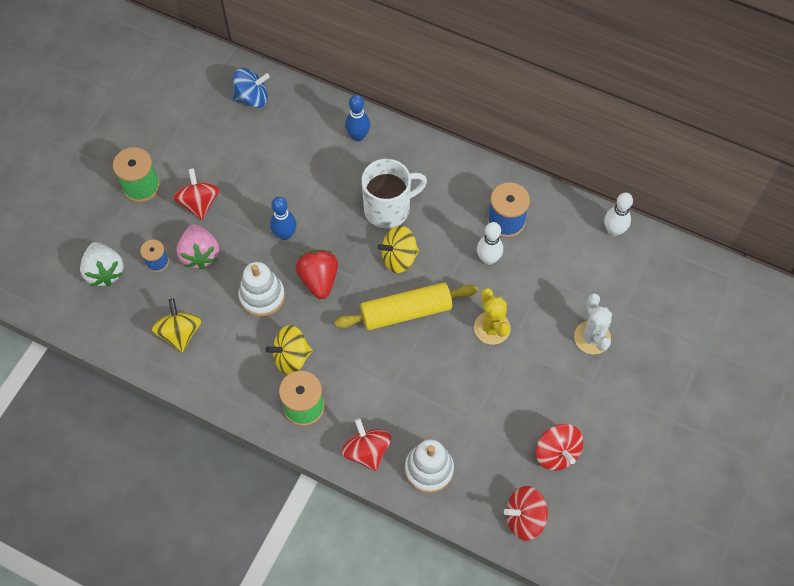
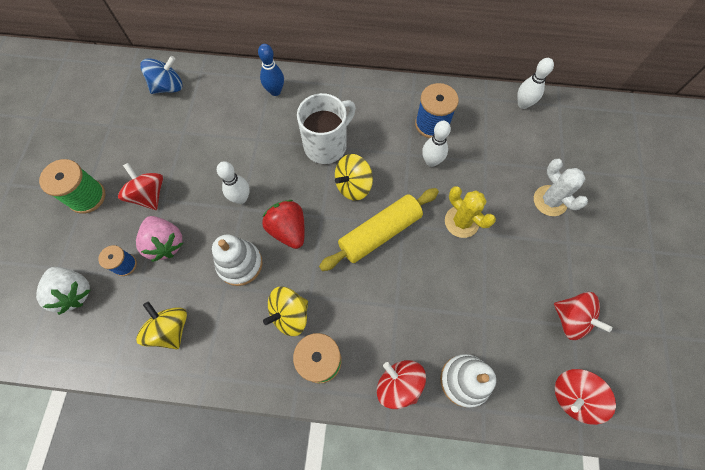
camera: 20 degrees left, 5 degrees up
(285, 234) = (241, 198): blue bowling pin -> white bowling pin

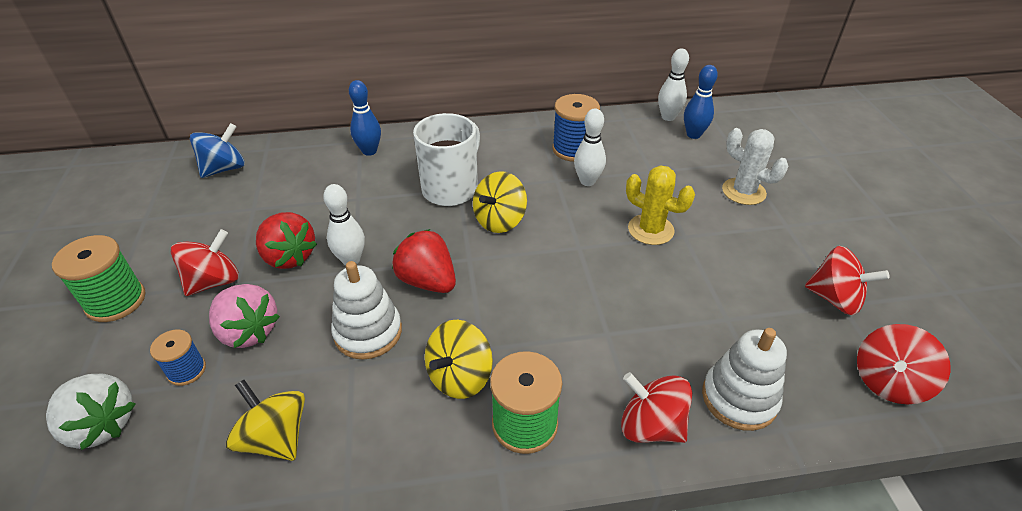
camera: 15 degrees left, 25 degrees down
(149, 195) = (214, 281): red spinning top -> red spinning top turned 90 degrees clockwise
(200, 185) = (289, 257): none -> red strawberry
(379, 233) = (552, 260): yellow rolling pin -> none
(536, 129) = (693, 134): none -> blue bowling pin

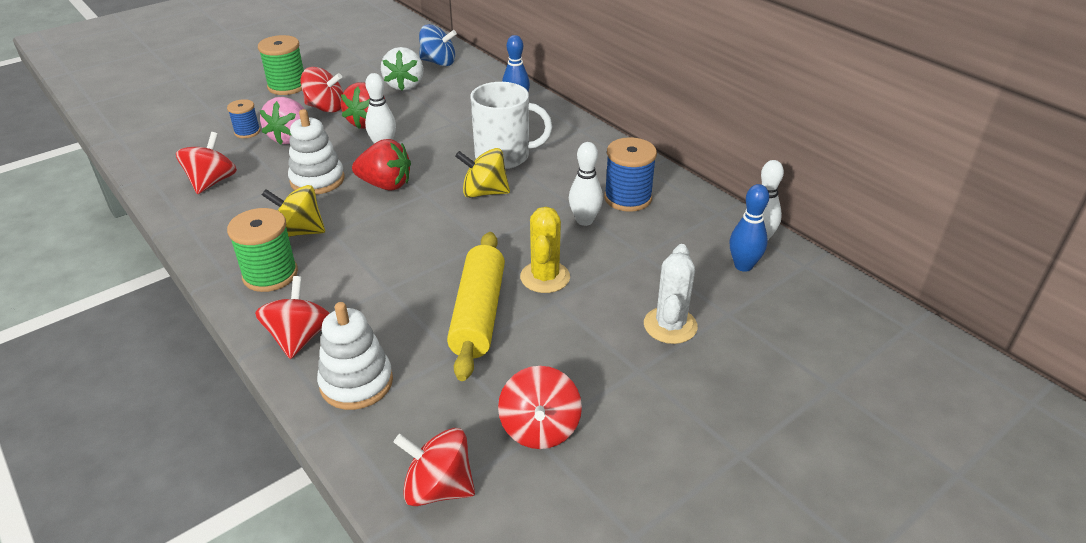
camera: 60 degrees right, 5 degrees down
(101, 425) = (195, 125): white strawberry -> white strawberry (405, 85)
(275, 438) = (212, 182): yellow spinning top -> red spinning top
(427, 281) = (385, 185): red strawberry -> red strawberry turned 90 degrees clockwise
(679, 285) = (478, 314): none -> yellow rolling pin

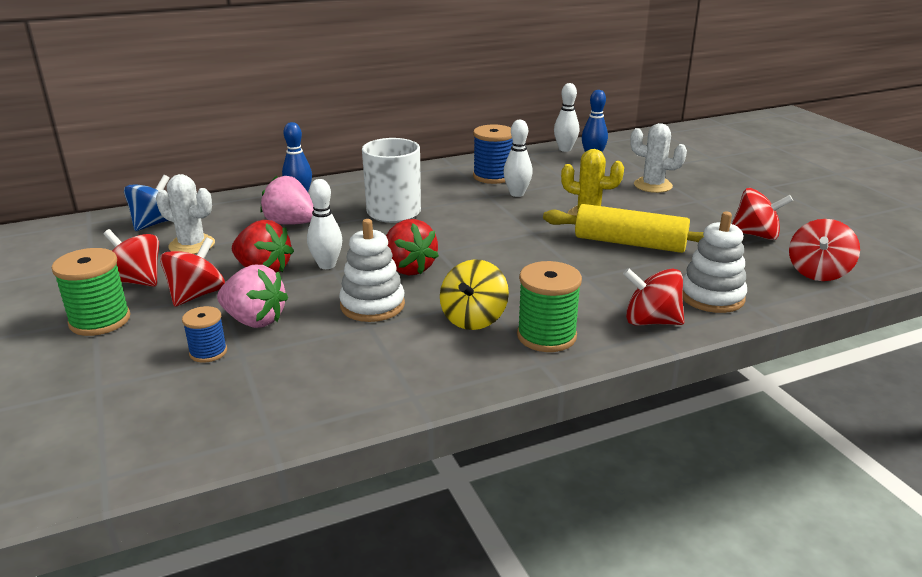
camera: 75 degrees left, 10 degrees down
(212, 182) = (326, 378): red spinning top -> red spinning top (136, 281)
(385, 185) = (408, 268): red strawberry -> red strawberry turned 120 degrees clockwise
(405, 85) = (192, 245): white strawberry -> white cactus
(458, 113) = (291, 223): none -> pink strawberry
(484, 192) = (452, 225): yellow spinning top -> none

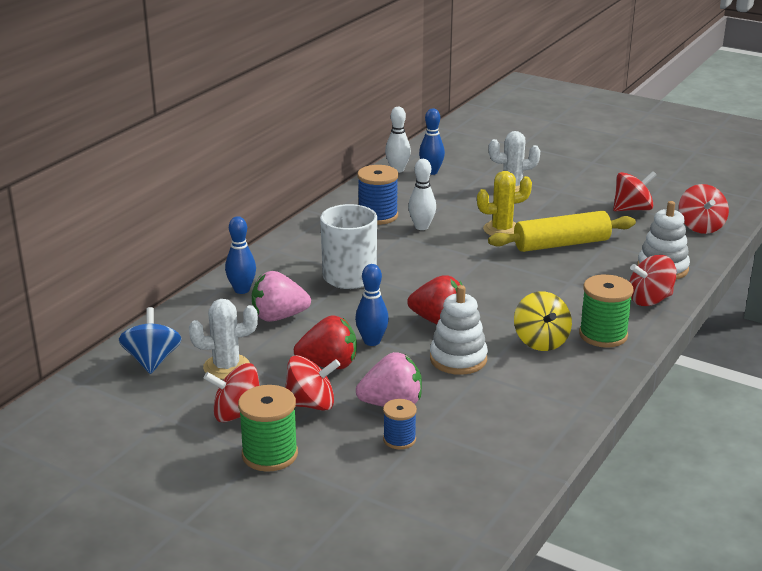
camera: 35 degrees left, 0 degrees up
(197, 295) = (311, 404): red spinning top -> red spinning top turned 90 degrees clockwise
(327, 265) = (372, 341): white bowling pin -> blue bowling pin

